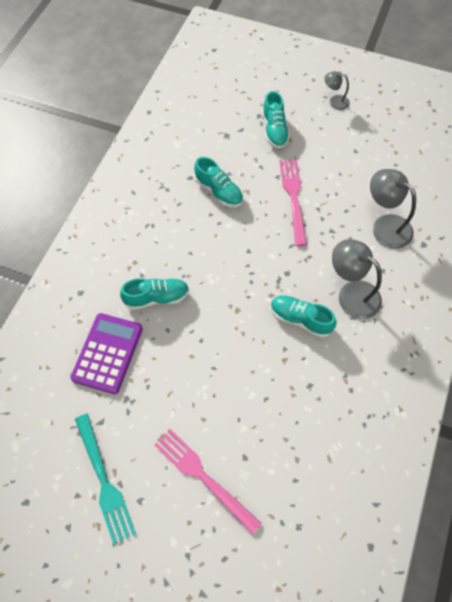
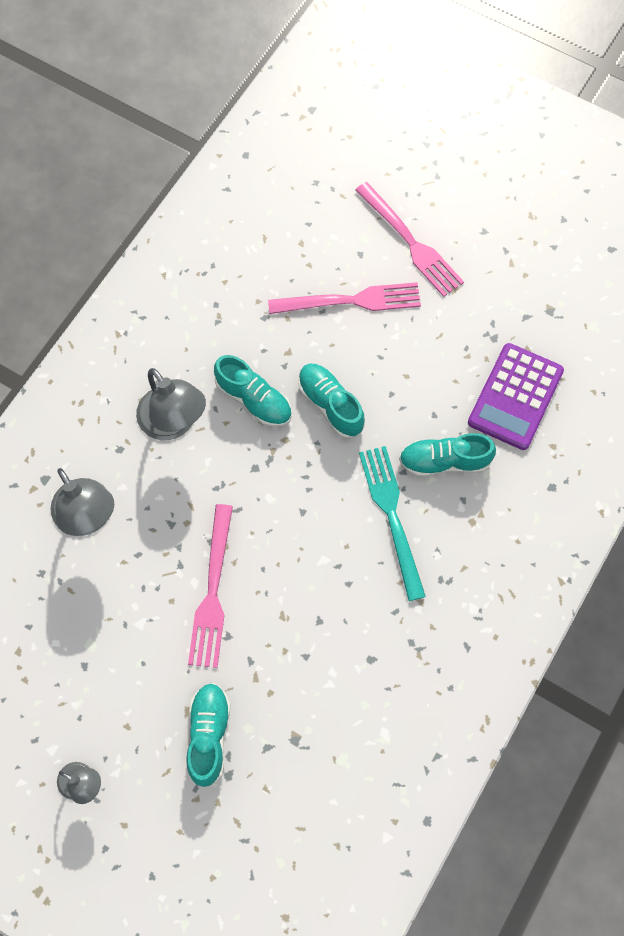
camera: 170 degrees left, 5 degrees up
(104, 481) = (522, 255): turquoise fork -> turquoise fork (391, 515)
(219, 191) = (328, 624): turquoise shoe -> turquoise shoe (330, 405)
(244, 412) = (352, 300): none -> pink fork

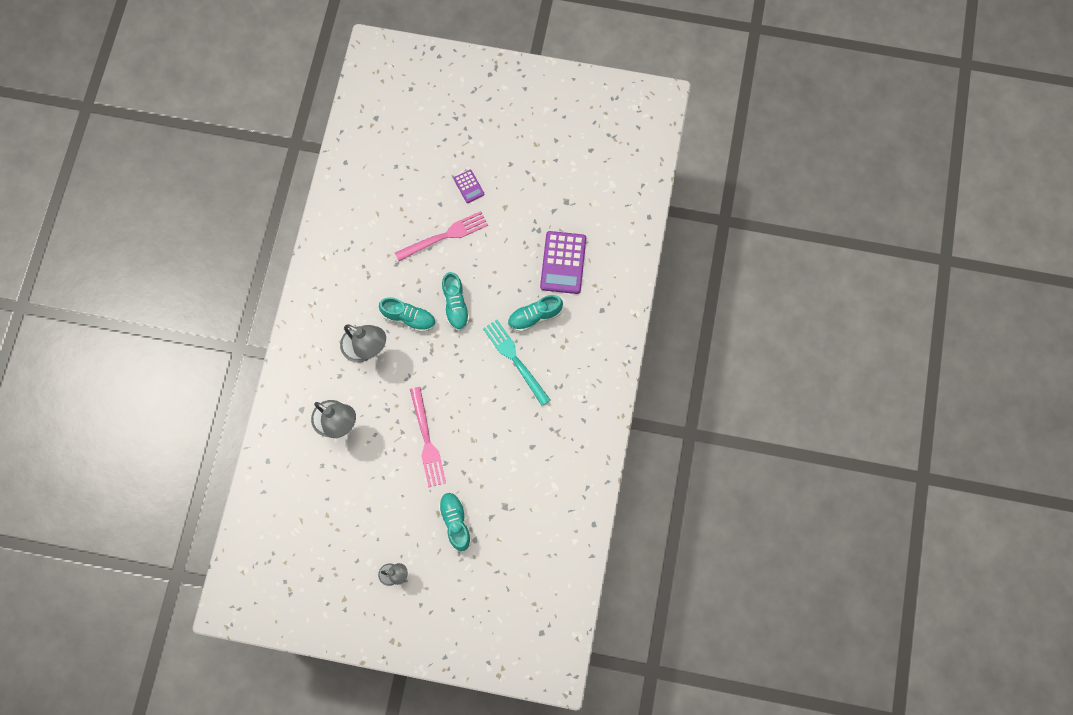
camera: 20 degrees left, 5 degrees up
(330, 405) = (455, 305): turquoise shoe -> turquoise shoe turned 135 degrees counterclockwise
(411, 243) = (469, 186): pink fork -> purple calculator

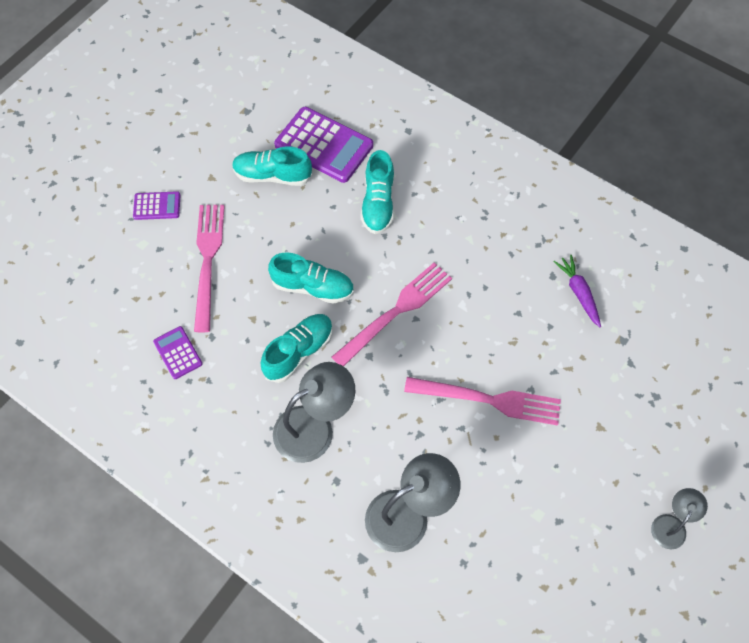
camera: 65 degrees left, 10 degrees down
(377, 251) = (178, 353): none -> purple calculator
(455, 522) = (622, 410): turquoise shoe -> turquoise shoe (272, 175)
(462, 362) = (396, 311): none -> pink fork
(514, 359) = (424, 248): turquoise fork -> none
(527, 467) = (578, 293): none -> purple carrot

